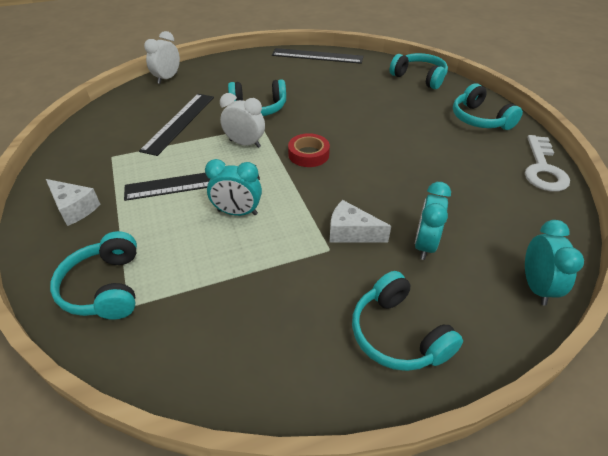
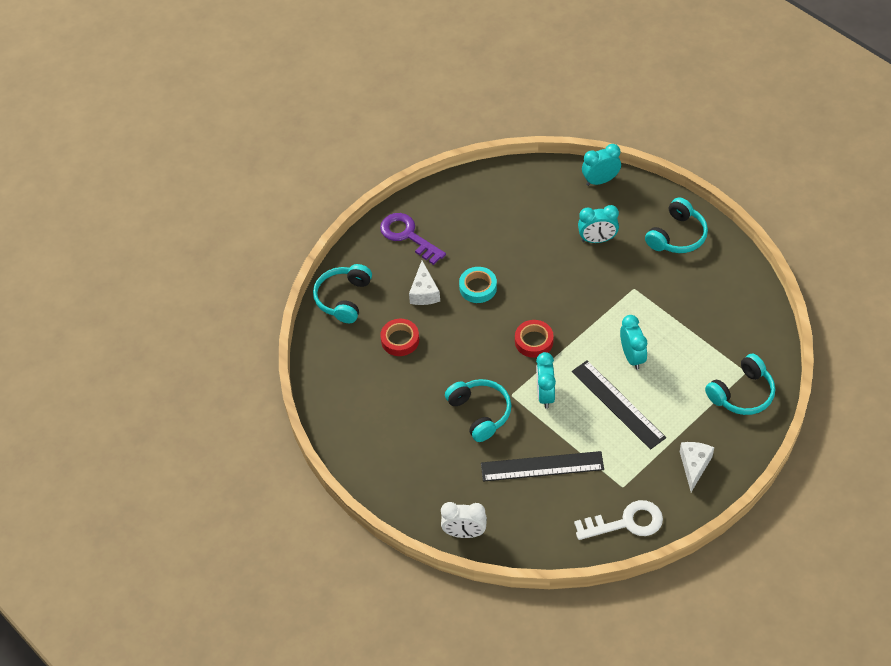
camera: 110 degrees left, 10 degrees up
(245, 144) = (545, 394): white clock -> turquoise clock
(317, 56) = (334, 409): black ruler -> none
(351, 232) = (610, 282): white cheese -> white cheese (424, 292)
(360, 91) = (400, 340): none -> red tape
(395, 140) = (478, 287): none -> turquoise tape
(479, 119) = (408, 236): turquoise headphones -> purple key
(543, 168) = (466, 187): white key -> white key (626, 522)

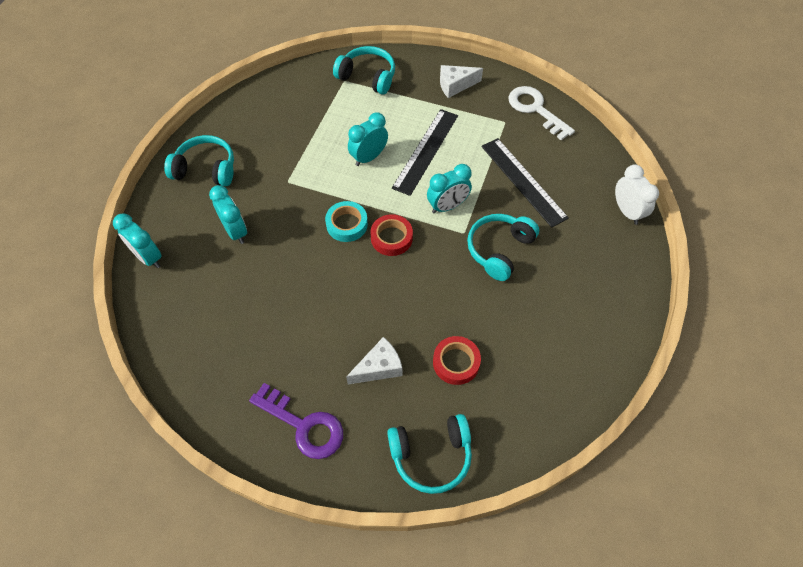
camera: 120 degrees left, 5 degrees up
(408, 236) = (303, 425): purple key -> purple key turned 75 degrees counterclockwise
(478, 287) = (347, 315): turquoise tape -> turquoise tape (347, 224)

